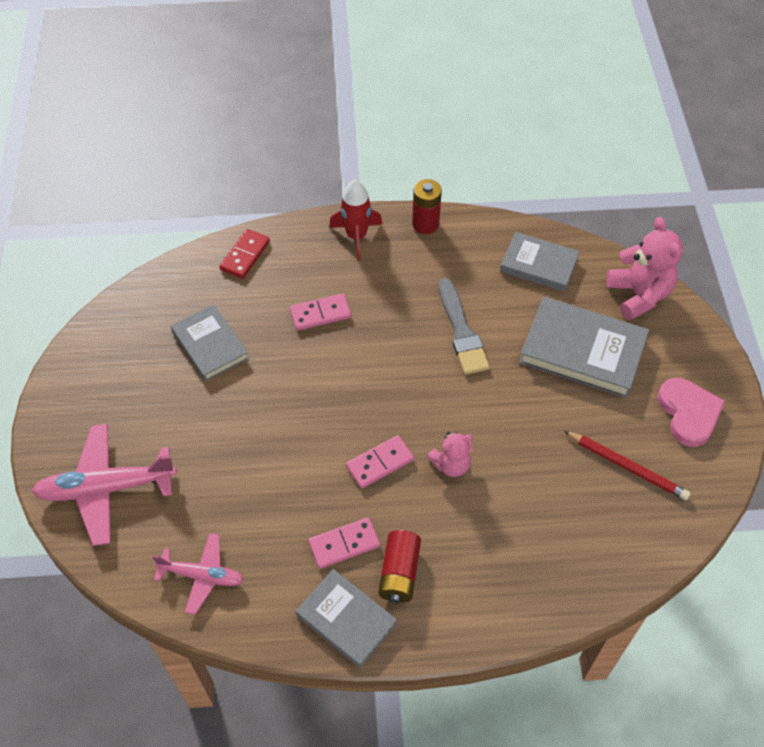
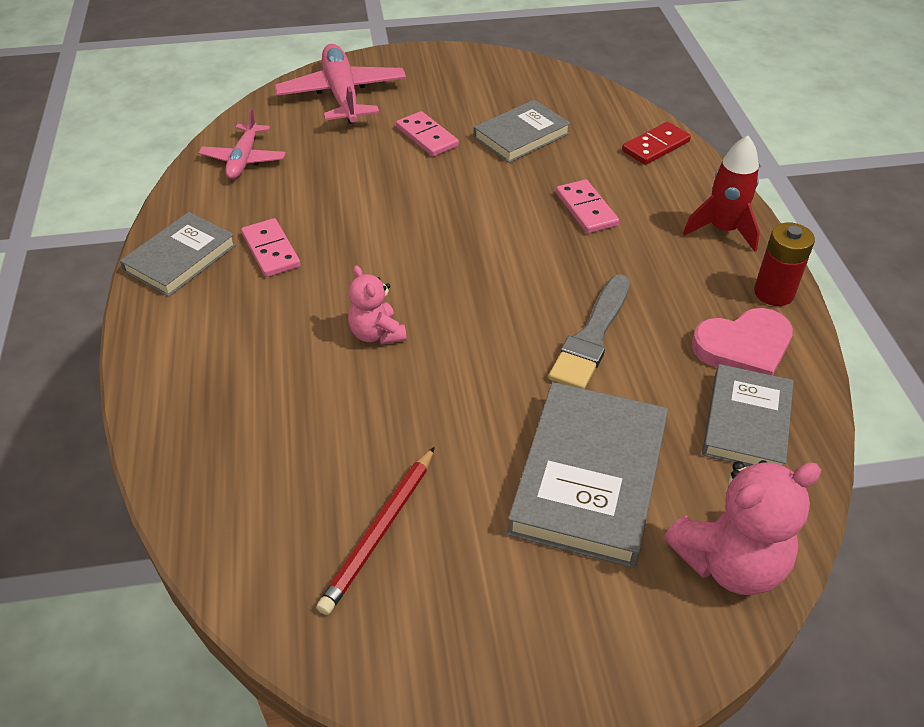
camera: 85 degrees right, 10 degrees down
(245, 255) = (655, 146): red domino -> red domino turned 60 degrees counterclockwise
(380, 463) = (376, 271): pink domino -> pink domino (427, 137)
(399, 573) = (231, 296): red battery -> none
(461, 331) = (592, 337): grey brush -> grey brush turned 45 degrees counterclockwise
(688, 413) = (489, 628): pink heart -> pink heart (743, 347)

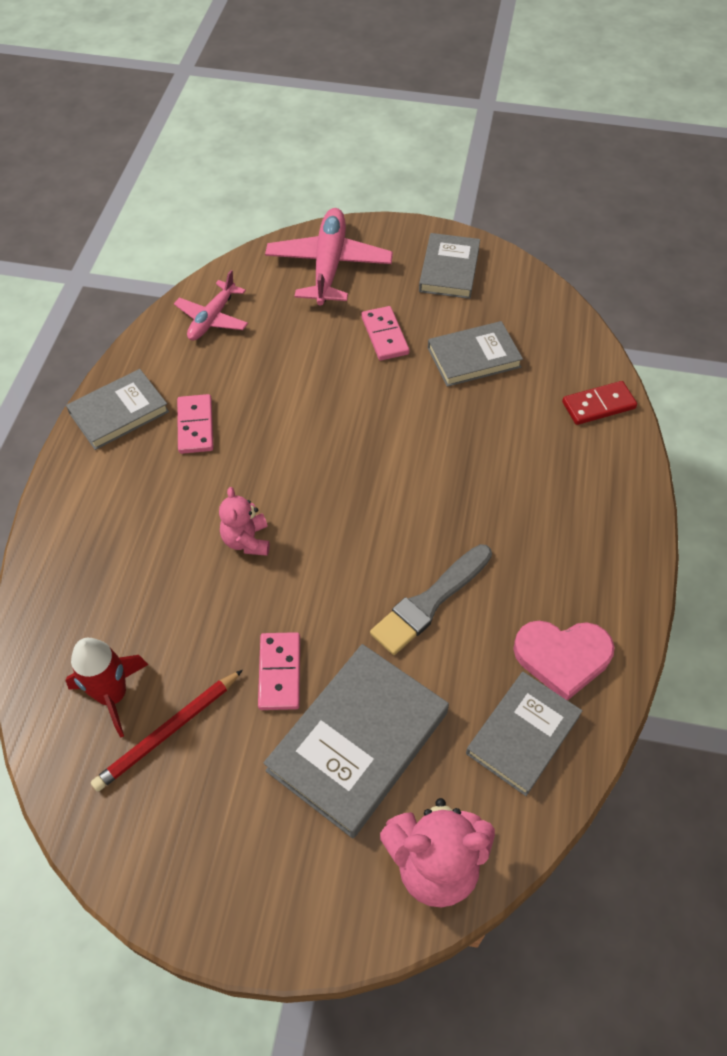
camera: 20 degrees right, 10 degrees up
(460, 76) = (449, 270): none -> grey book
(586, 209) = (493, 461): pink domino -> pink domino (280, 672)
(722, 230) = (612, 522): red rocket -> red rocket (112, 695)
(773, 293) = (623, 608): red battery -> none

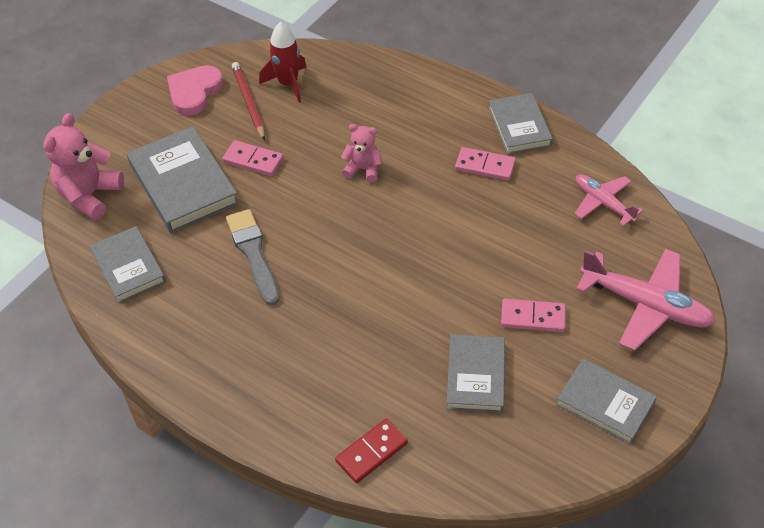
camera: 115 degrees right, 5 degrees down
(562, 657) = (163, 313): pink heart -> pink heart (194, 92)
(598, 405) = (371, 452): red domino -> red domino turned 45 degrees clockwise

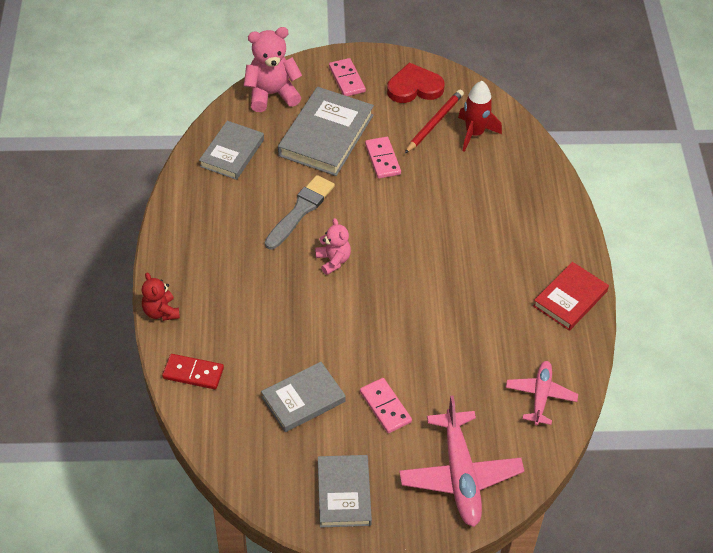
camera: 50 degrees right, 0 degrees up
(194, 92) = (414, 87): pink heart -> red heart
(271, 439) = (161, 312): none -> red teddy bear
(363, 169) = (433, 226): pink teddy bear -> pink teddy bear (333, 261)
(485, 166) = (507, 298): pink domino -> pink domino (347, 79)
(519, 127) = (570, 298): grey book -> red book

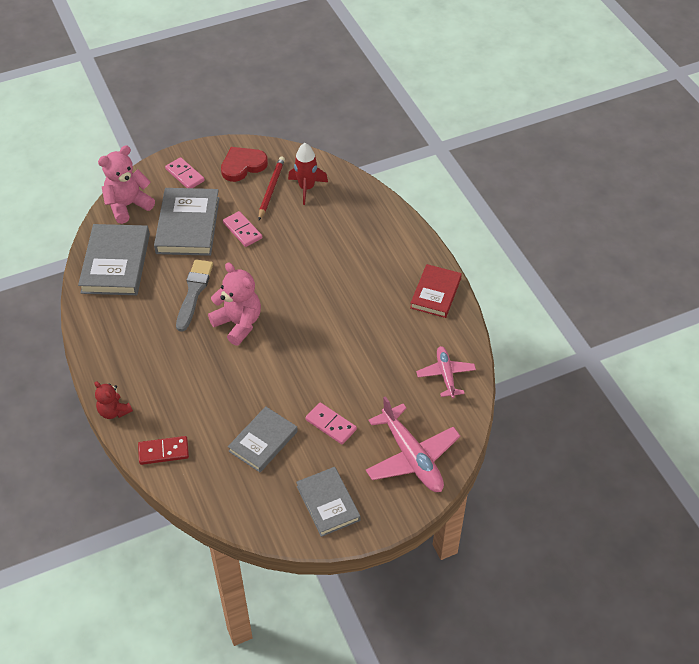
camera: 20 degrees left, 0 degrees up
(232, 153) = (116, 263): grey book -> grey book, size x1.54
(333, 261) = (238, 323): pink teddy bear -> pink teddy bear, size x1.67

